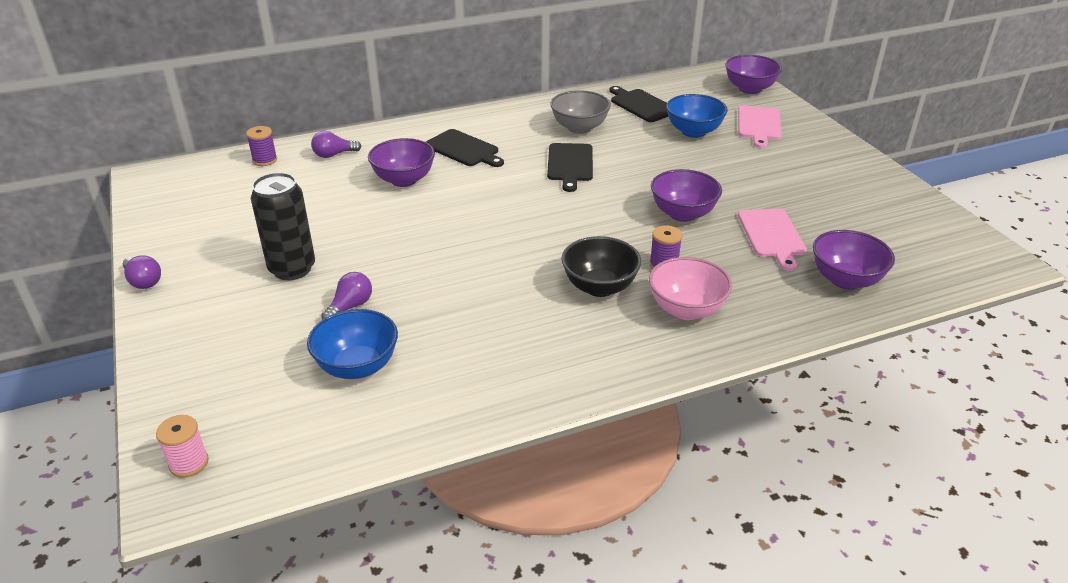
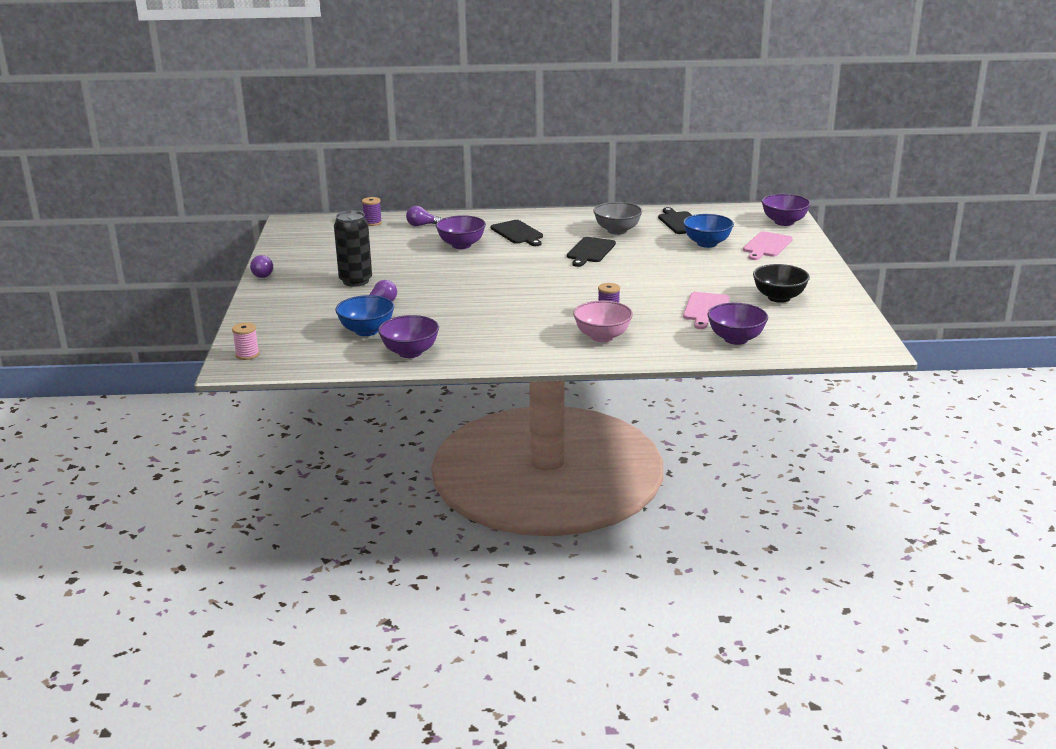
camera: 20 degrees right, 10 degrees down
(599, 287) = (552, 318): black bowl -> black bowl (779, 298)
(683, 214) = (649, 289): purple bowl -> purple bowl (410, 352)

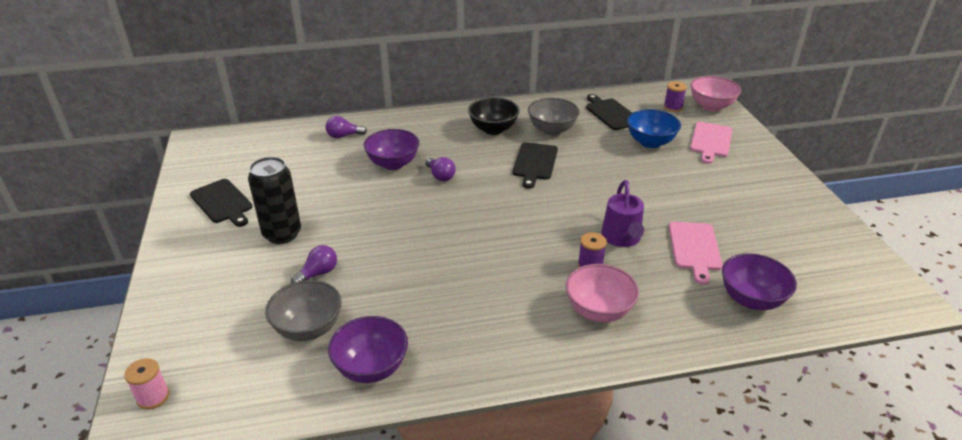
camera: 10 degrees left, 10 degrees up
(261, 274) = (166, 232): purple light bulb -> purple light bulb (440, 176)
(366, 331) = (308, 328): blue bowl -> grey bowl
(372, 223) = (288, 135): purple spool -> purple spool (673, 107)
(517, 233) = (449, 141): black cutting board -> black cutting board (222, 202)
(645, 300) = (622, 238): none -> purple watering can
(779, 298) = (762, 221): black bowl -> black bowl (493, 129)
(784, 222) = (711, 106): purple bowl -> pink bowl

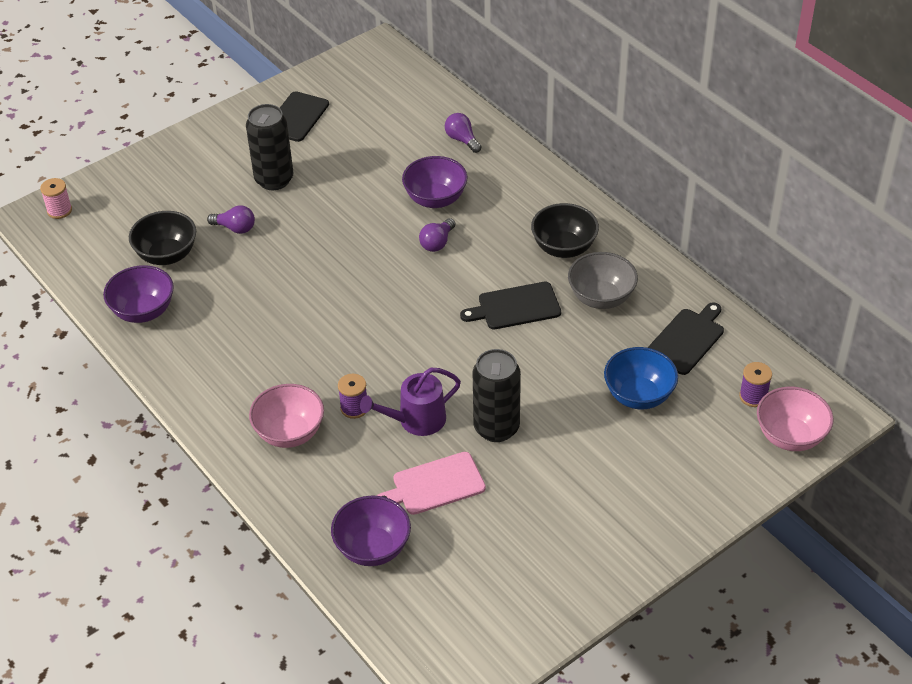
camera: 65 degrees right, 10 degrees up
(308, 328) = (167, 255): grey bowl -> black bowl
(649, 204) = (496, 428): none -> black can
(710, 141) = (687, 454): pink cutting board -> none

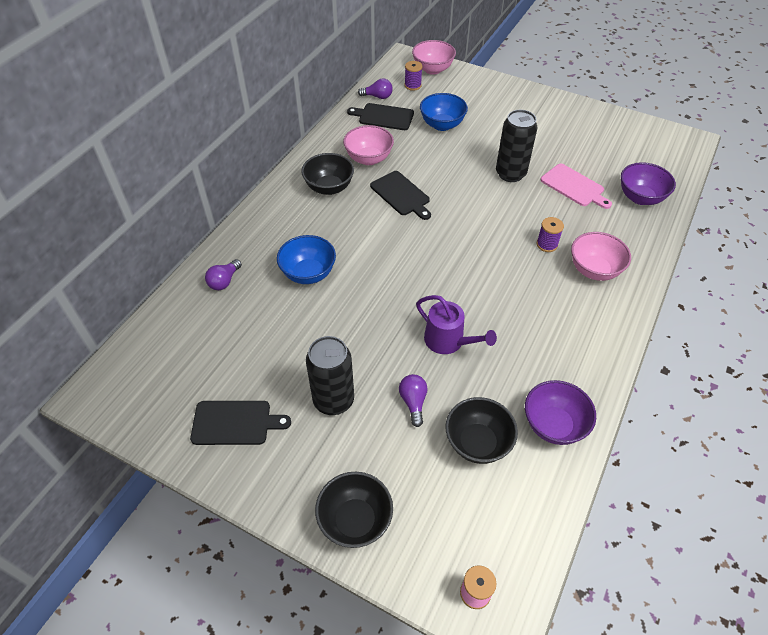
camera: 115 degrees left, 5 degrees up
(161, 165) = (355, 520): none -> black bowl
(416, 420) = (533, 211): purple watering can -> purple watering can (448, 341)
(435, 199) = (308, 273): purple bowl -> blue bowl
(437, 243) = (359, 255): purple light bulb -> purple light bulb (377, 96)
(601, 298) = (368, 158): grey bowl -> pink bowl

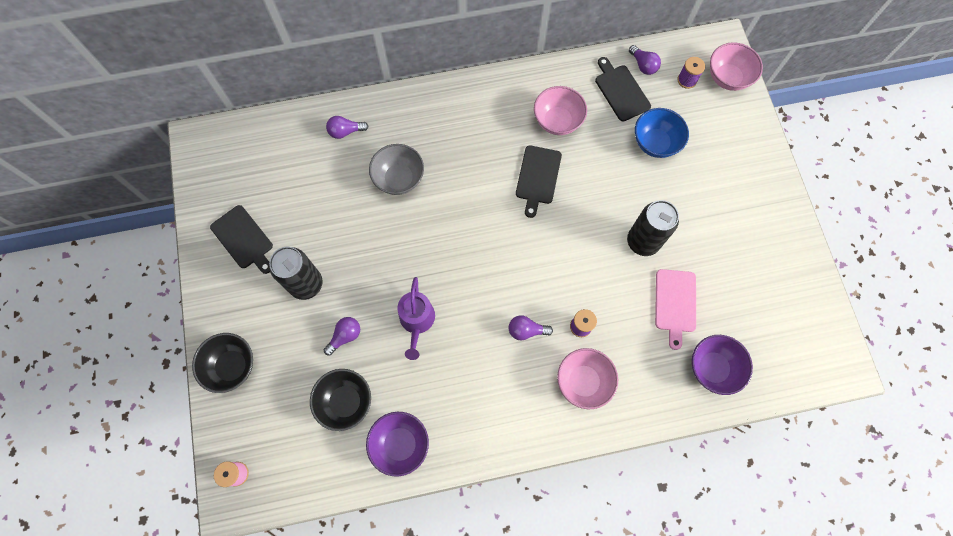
camera: 50 degrees right, 20 degrees up
(308, 273) = (399, 179): blue bowl -> grey bowl
(329, 187) = (497, 120): black bowl -> none
(521, 277) = (526, 330): none -> purple light bulb

